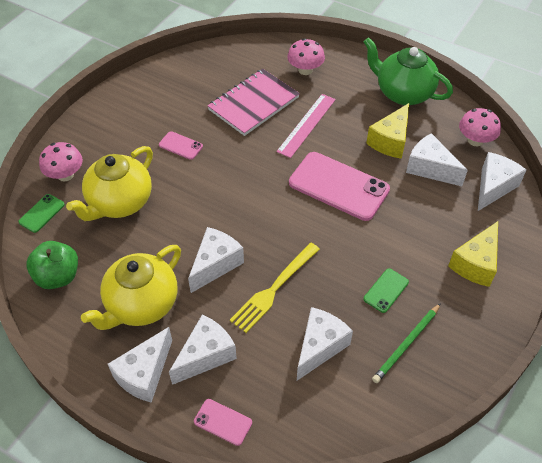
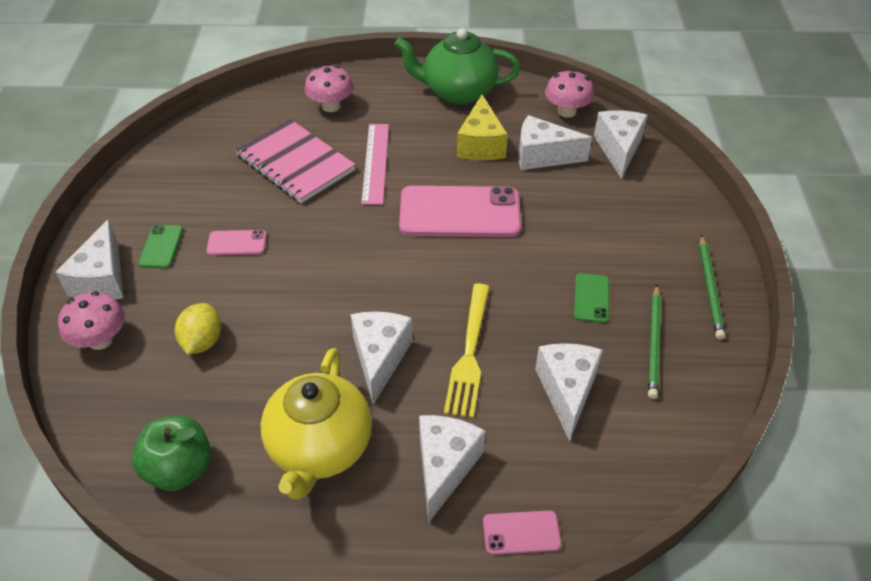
camera: 30 degrees left, 5 degrees down
(42, 213) = (99, 401): green phone -> green phone (161, 246)
(119, 203) = (202, 341): yellow teapot -> yellow lemon
(144, 374) = (384, 529): white cheese -> white cheese (102, 279)
(253, 104) = (295, 163): pink notebook -> pink notebook turned 60 degrees counterclockwise
(475, 263) = (659, 230): yellow cheese -> none
(481, 325) = (710, 288): none -> green pencil

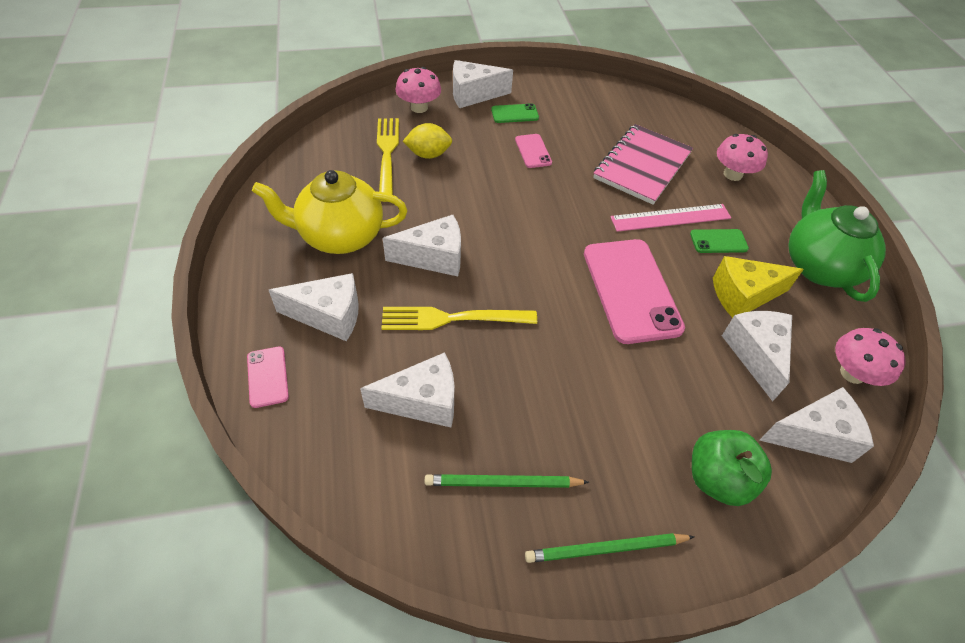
camera: 75 degrees right, 5 degrees up
(179, 469) = (317, 168): green apple -> green apple (717, 479)
(182, 385) = (387, 154): none -> yellow fork
(591, 298) = (551, 417): green phone -> green phone (718, 241)

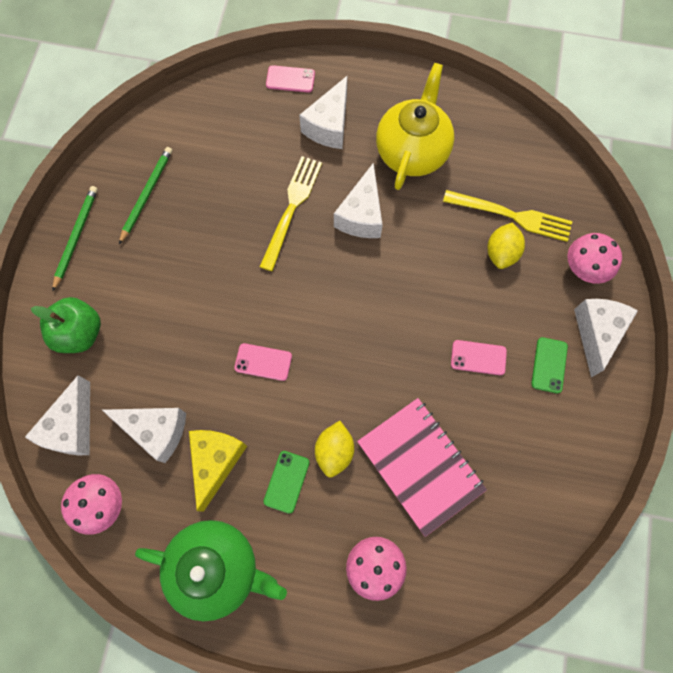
camera: 115 degrees right, 20 degrees up
(422, 401) = (228, 166): white cheese -> none
(631, 290) = (263, 362): pink phone -> pink phone, size x0.46
(670, 218) = (334, 451): pink ruler -> yellow lemon

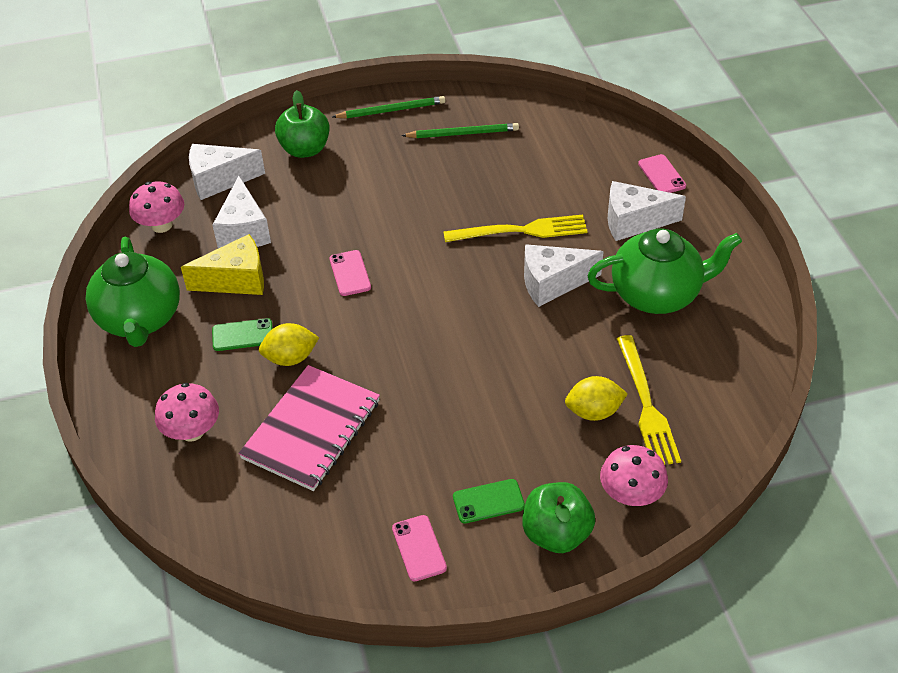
camera: 65 degrees right, 25 degrees down
(412, 151) = (657, 294): yellow teapot -> green teapot
(478, 357) = (457, 435): pink phone -> pink phone (419, 548)
(596, 333) = (556, 534): white cheese -> green apple

